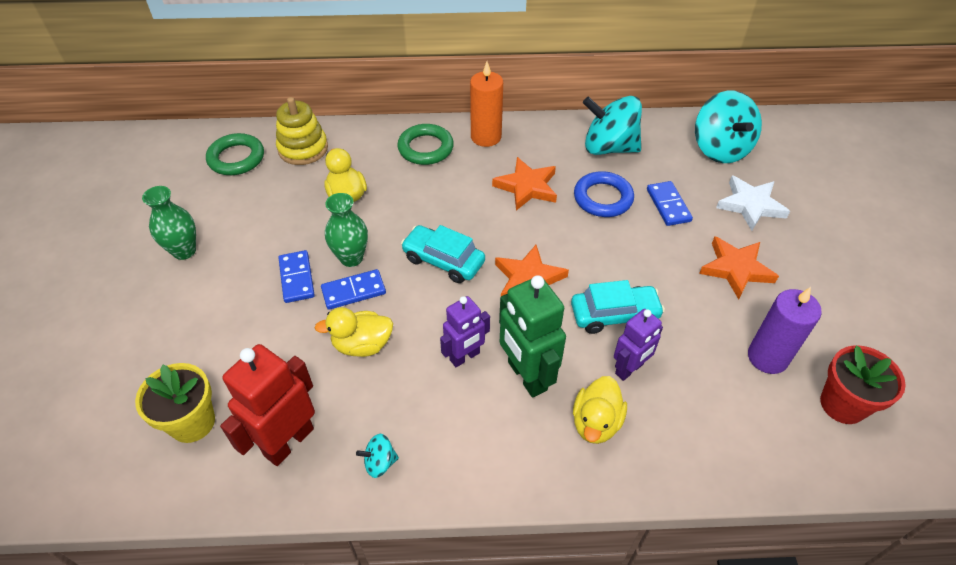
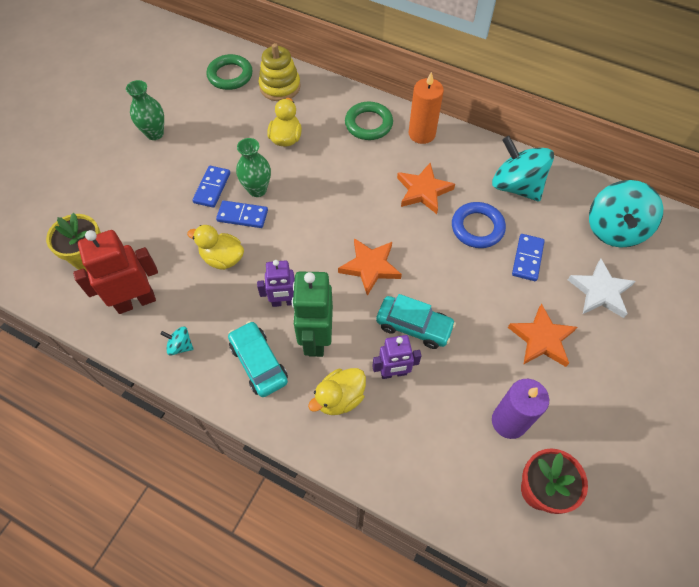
camera: 30 degrees right, 10 degrees up
(443, 261) = (319, 222): turquoise car -> turquoise car (258, 363)

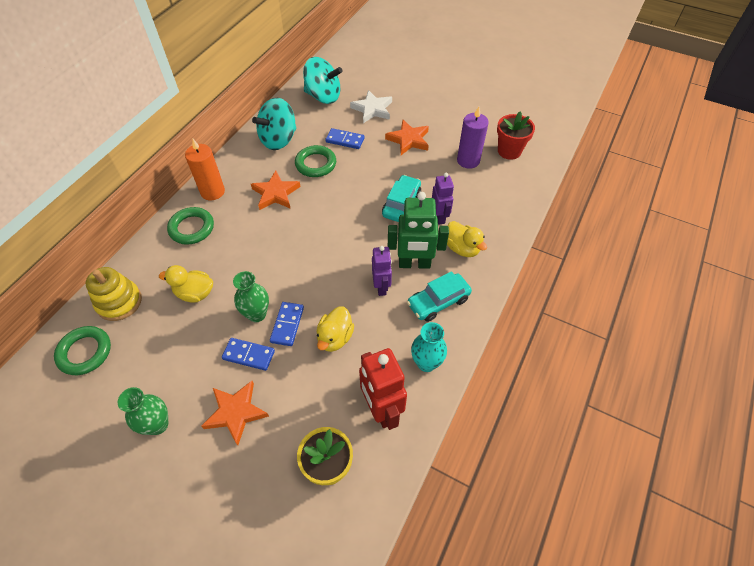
camera: 90 degrees left, 5 degrees down
(180, 346) = (426, 363): turquoise spinning top -> turquoise vase
(370, 267) = (348, 229): orange star -> orange star (236, 412)
(477, 228) = (315, 164): blue ring -> green ring

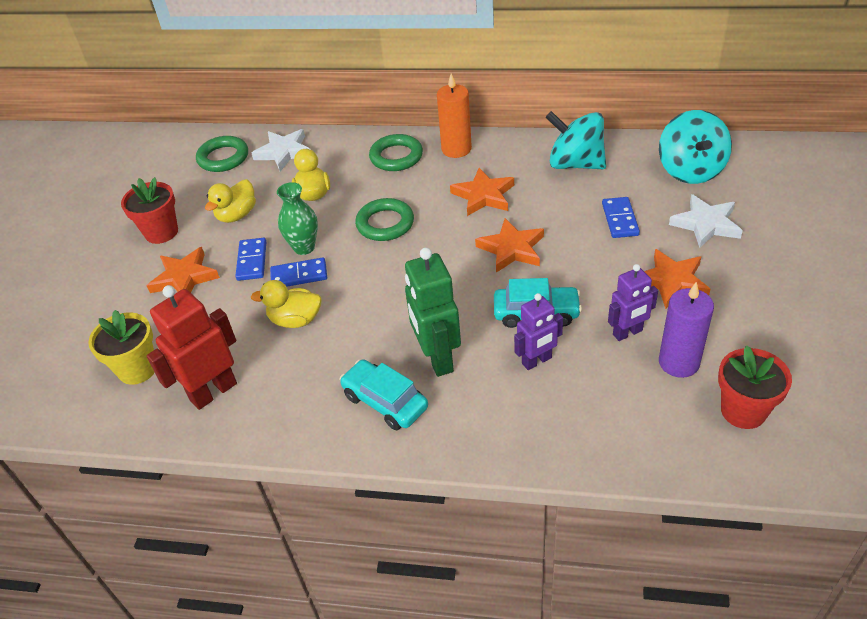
camera: 75 degrees right, 10 degrees down
(119, 302) = (284, 152): yellow stacking toy -> white star
(158, 424) = (161, 232): green vase -> red flower pot
(315, 164) = (555, 209): green ring -> green ring (385, 224)
(338, 197) = (511, 249): none -> orange star
(381, 287) = (385, 337): purple robot -> purple robot (627, 333)
(426, 363) = (287, 416): turquoise vase -> none
(462, 248) = (491, 403): yellow duck -> yellow duck (237, 215)

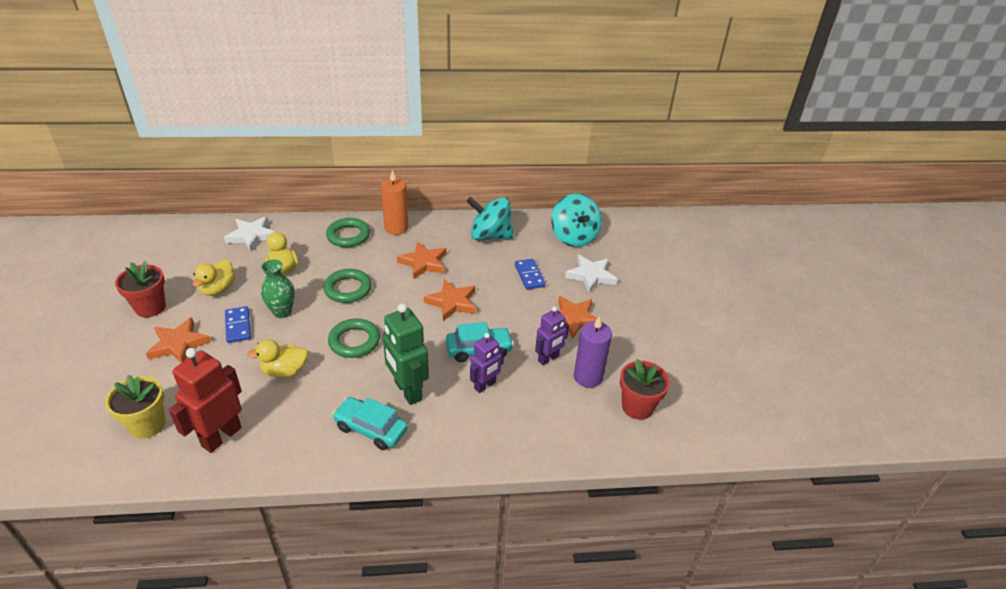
camera: 20 degrees left, 5 degrees down
(223, 158) = (198, 242): green ring -> green ring (354, 341)
(299, 275) = (281, 335): blue domino -> none

